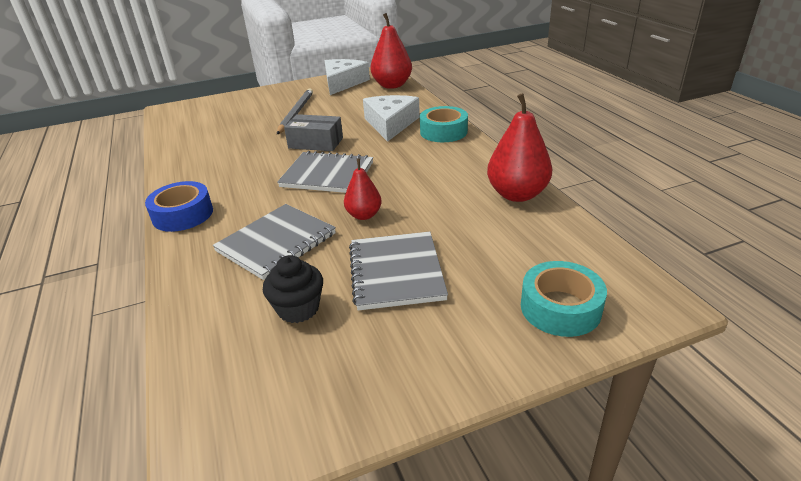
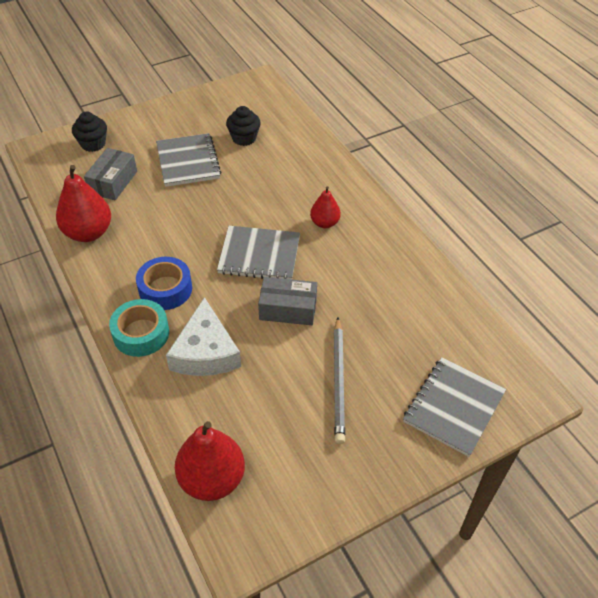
camera: 170 degrees right, 15 degrees up
(183, 214) = (366, 204): blue tape -> blue tape (165, 289)
(276, 243) = (276, 181): grey notebook -> grey notebook (453, 407)
(343, 83) = (298, 492): white cheese -> none
(364, 215) = (216, 207): red pear -> red pear (324, 223)
(505, 247) = (113, 182): none -> grey box
(560, 308) = (93, 144): turquoise tape -> black cupcake

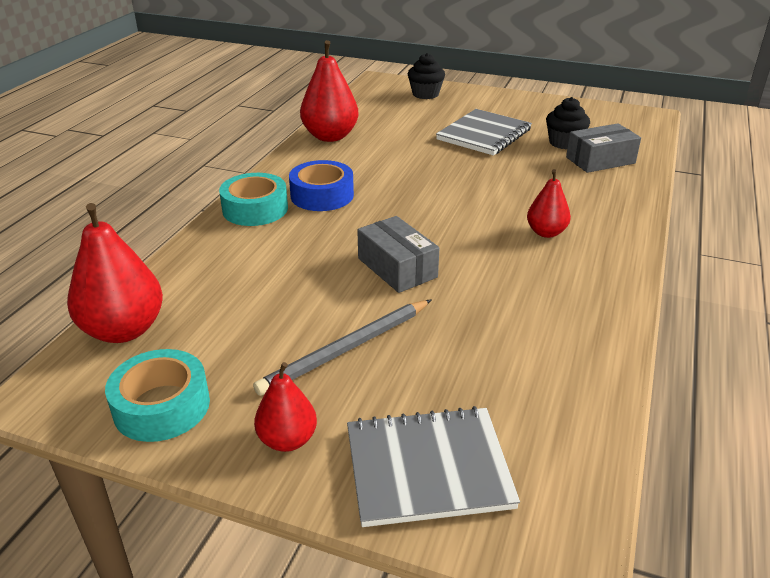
camera: 50 degrees right, 15 degrees down
(113, 182) = (401, 119): grey box -> grey box (600, 160)
(205, 352) = (277, 249): white cheese -> none
(259, 255) = (439, 219): grey notebook -> none
(307, 495) = (161, 406): none -> turquoise tape
(386, 451) = (287, 440): none -> red pear

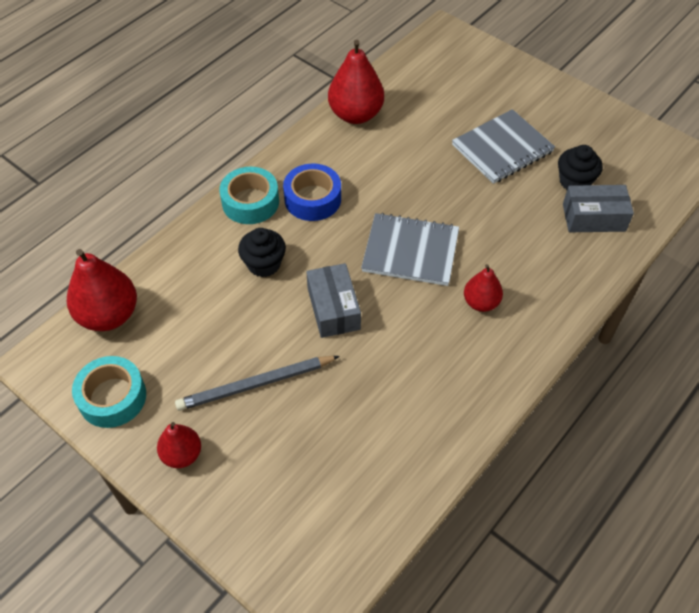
camera: 20 degrees right, 20 degrees up
(425, 94) = (479, 67): black cupcake -> black cupcake (264, 264)
(428, 468) = (262, 509): grey notebook -> grey notebook (410, 251)

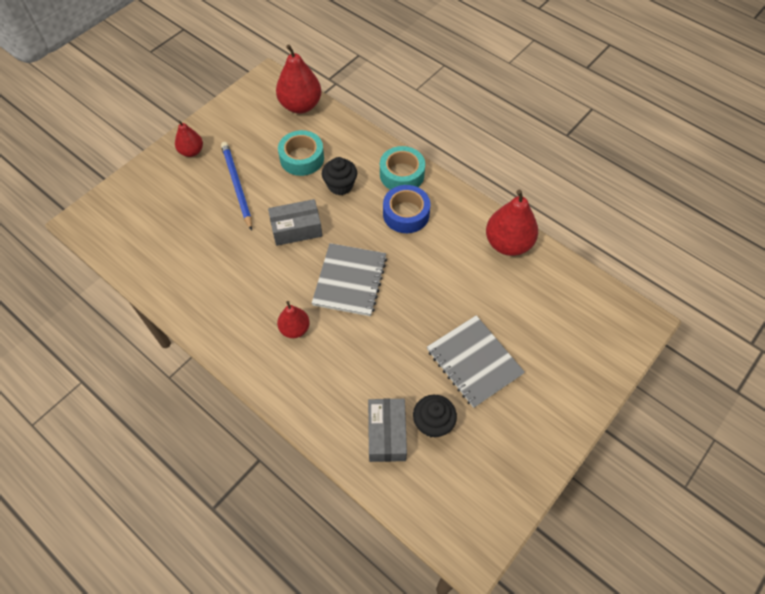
camera: 90 degrees right, 5 degrees up
(112, 397) = (237, 114): turquoise tape -> turquoise tape (302, 158)
(256, 385) = (237, 186): grey pencil -> blue pencil

